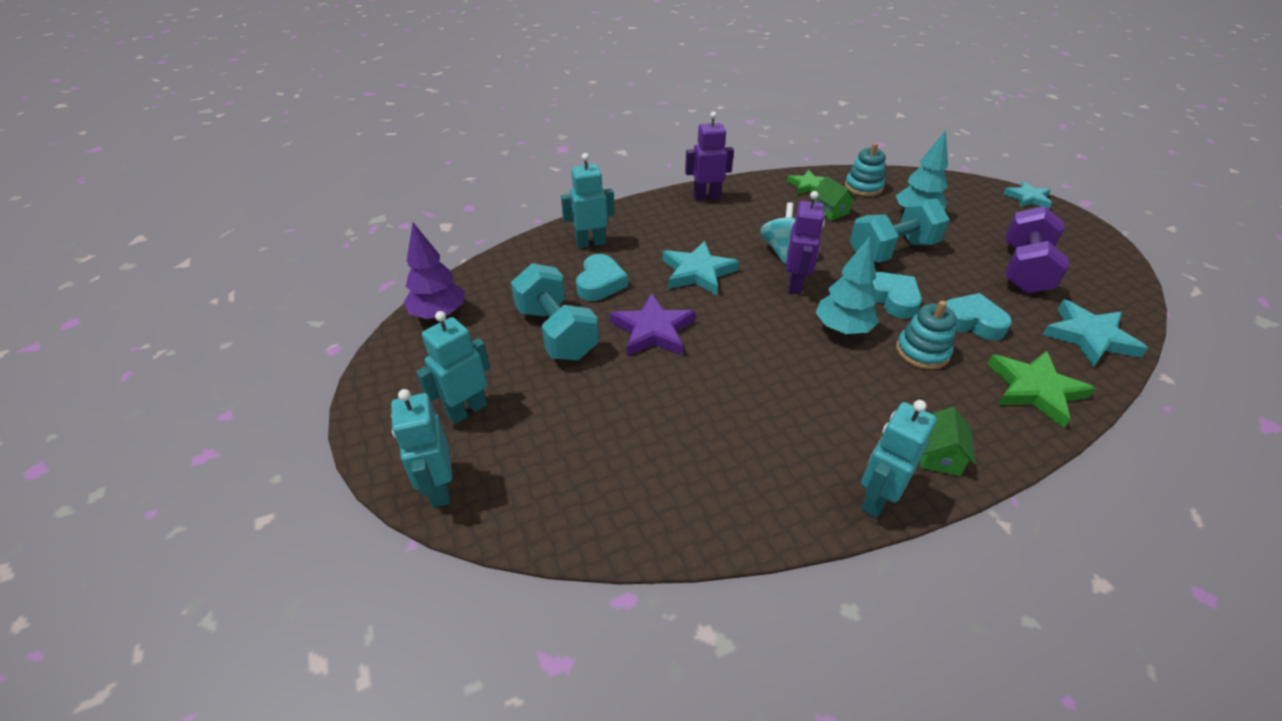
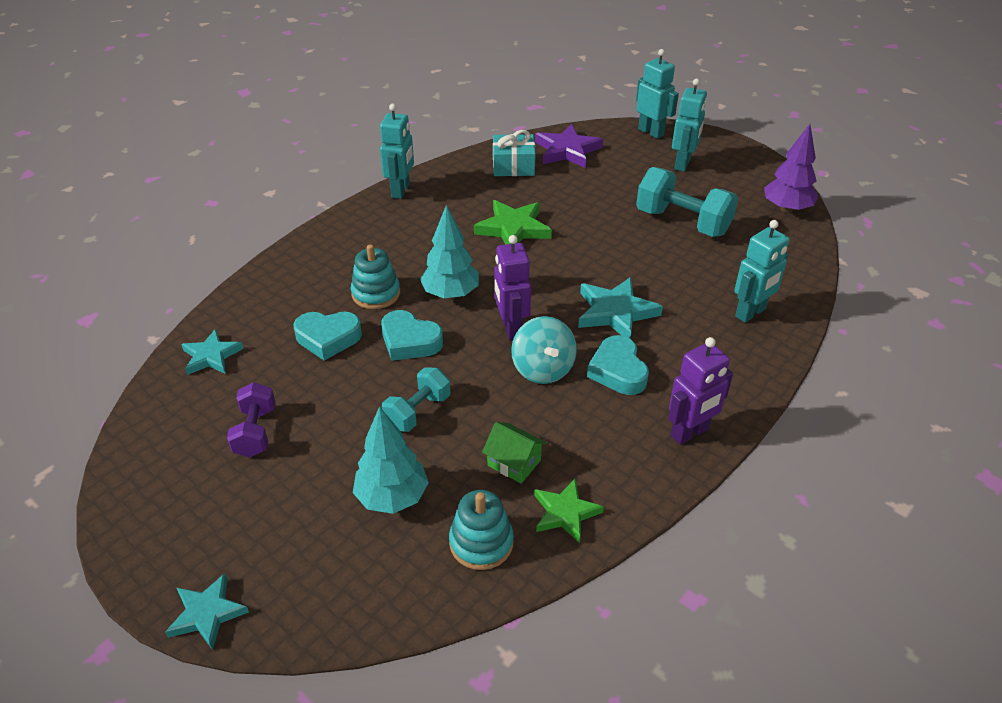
camera: 155 degrees right, 0 degrees up
(600, 283) = (694, 272): turquoise heart -> turquoise heart (618, 371)
(653, 330) = (610, 246): purple star -> purple star (567, 150)
(690, 491) = (513, 166): none -> turquoise gift
(892, 251) = (418, 411): turquoise dumbbell -> turquoise dumbbell, size x0.60
(938, 455) = (362, 222): green house -> none
(1024, 270) = (255, 432): purple dumbbell -> purple dumbbell, size x0.60
(1035, 390) = (281, 287): green star -> green star (513, 229)
(1089, 337) = (211, 356): turquoise star -> turquoise star, size x0.66

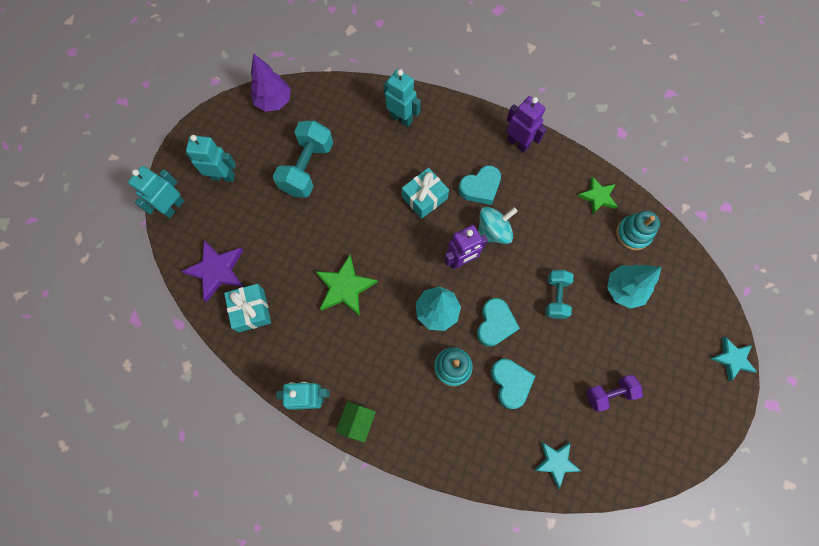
camera: 105 degrees left, 30 degrees up
(418, 411) = (555, 297): turquoise dumbbell -> turquoise dumbbell turned 75 degrees clockwise
(514, 462) = (574, 230): green house -> green house (357, 421)
(615, 312) = (424, 197): turquoise star -> turquoise gift

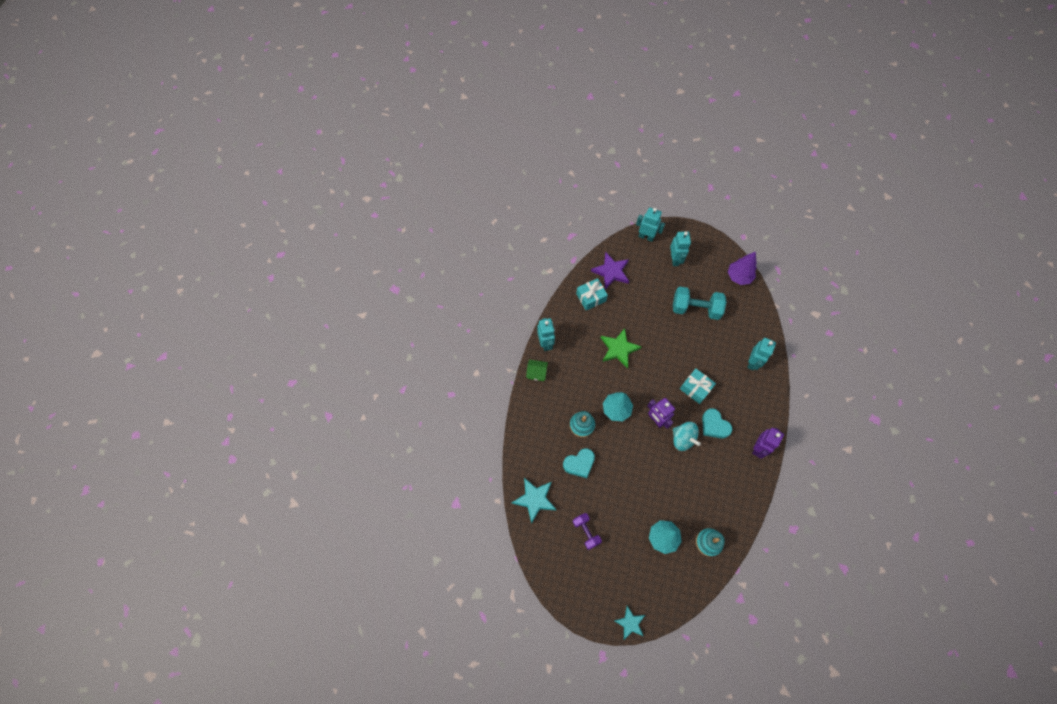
camera: 80 degrees right, 5 degrees down
(495, 324) = (616, 449): turquoise heart -> none
(555, 297) = (645, 488): turquoise dumbbell -> none
(556, 462) = (534, 499): turquoise star -> turquoise star, size x1.51
(597, 197) = (731, 513): green star -> none

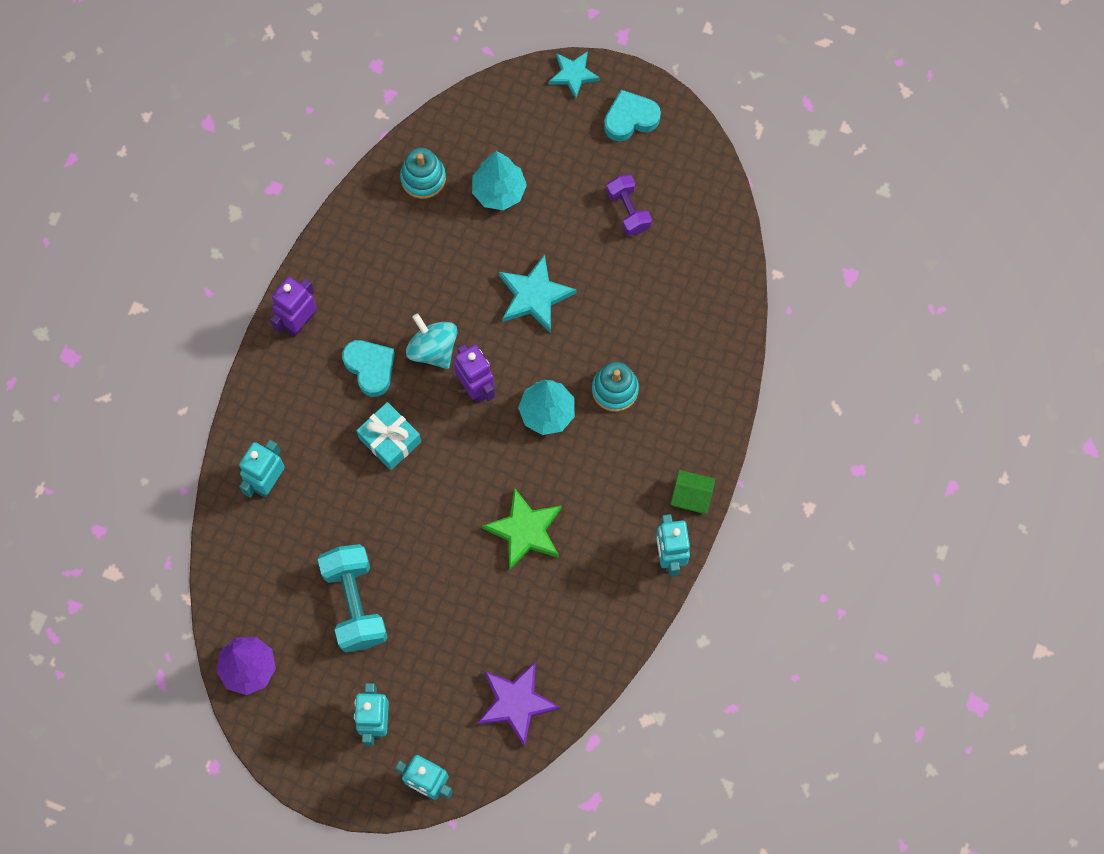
camera: 175 degrees left, 5 degrees up
(534, 499) = (712, 269): turquoise star -> turquoise star (534, 296)
(579, 464) = (627, 321): turquoise heart -> turquoise heart (630, 119)
(591, 297) = (566, 647): turquoise gift -> none
(695, 309) = (355, 603): turquoise dumbbell -> turquoise dumbbell turned 60 degrees clockwise

